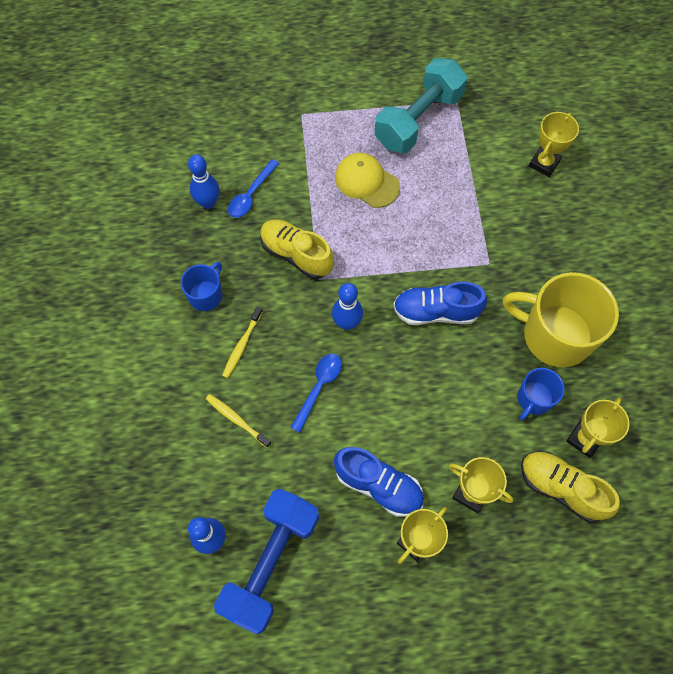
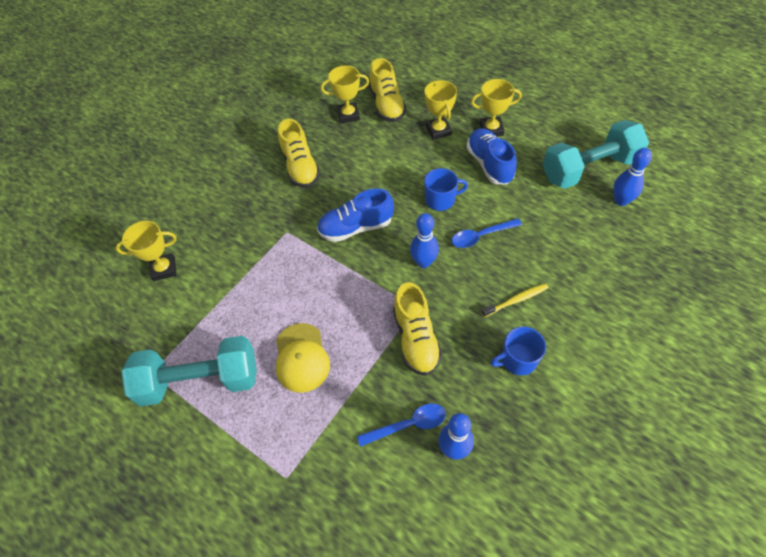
camera: 135 degrees left, 10 degrees down
(236, 420) = (557, 254): yellow toothbrush -> none
(271, 563) = (589, 169): blue dumbbell -> turquoise dumbbell
(436, 312) = (356, 227): blue shoe -> blue shoe turned 120 degrees clockwise
(534, 399) = (352, 147): blue mug -> blue mug (441, 200)
(555, 335) = (300, 167): yellow mug -> yellow shoe

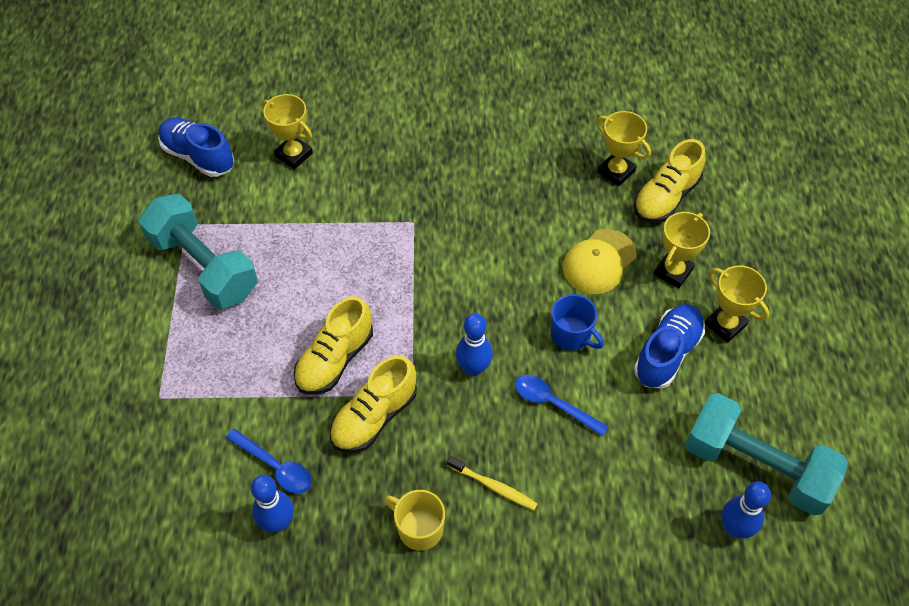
camera: 50 degrees right, 0 degrees up
(300, 167) = (504, 177): yellow shoe -> yellow shoe (335, 359)
(301, 358) = (282, 330): yellow cap -> yellow cap (599, 262)
(356, 227) = (467, 278): blue shoe -> blue shoe (198, 156)
(518, 360) = (419, 528): blue mug -> yellow mug

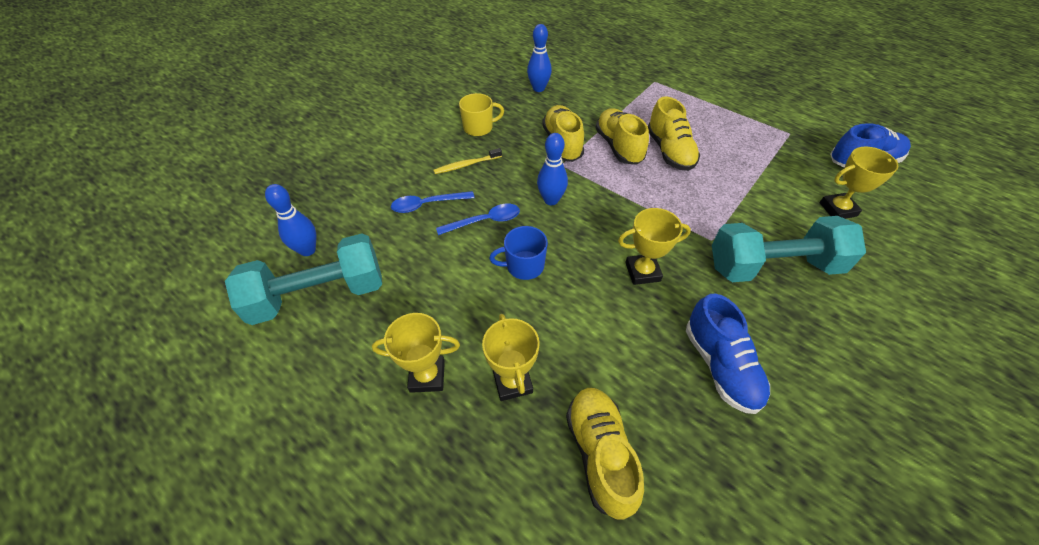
camera: 130 degrees right, 5 degrees down
(204, 266) = (743, 127): turquoise dumbbell -> turquoise dumbbell (773, 266)
(276, 467) = (570, 99): blue spoon -> blue spoon (427, 205)
(306, 310) = (669, 151): none -> yellow shoe
(599, 262) = (572, 332): yellow cap -> none
(616, 172) = (669, 433): yellow trophy -> yellow trophy (642, 272)
(667, 353) = (449, 312): blue shoe -> blue shoe (720, 366)

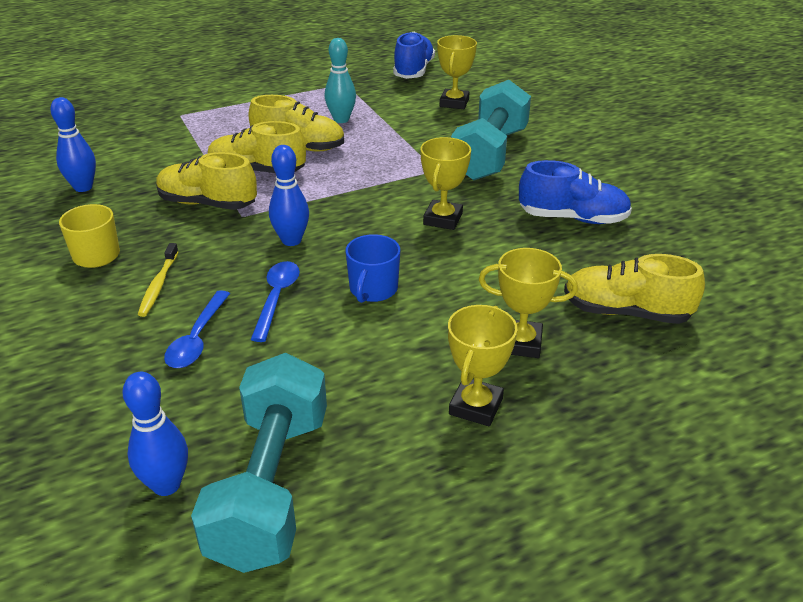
camera: 65 degrees left, 15 degrees down
(731, 155) = (341, 119): none -> turquoise bowling pin

